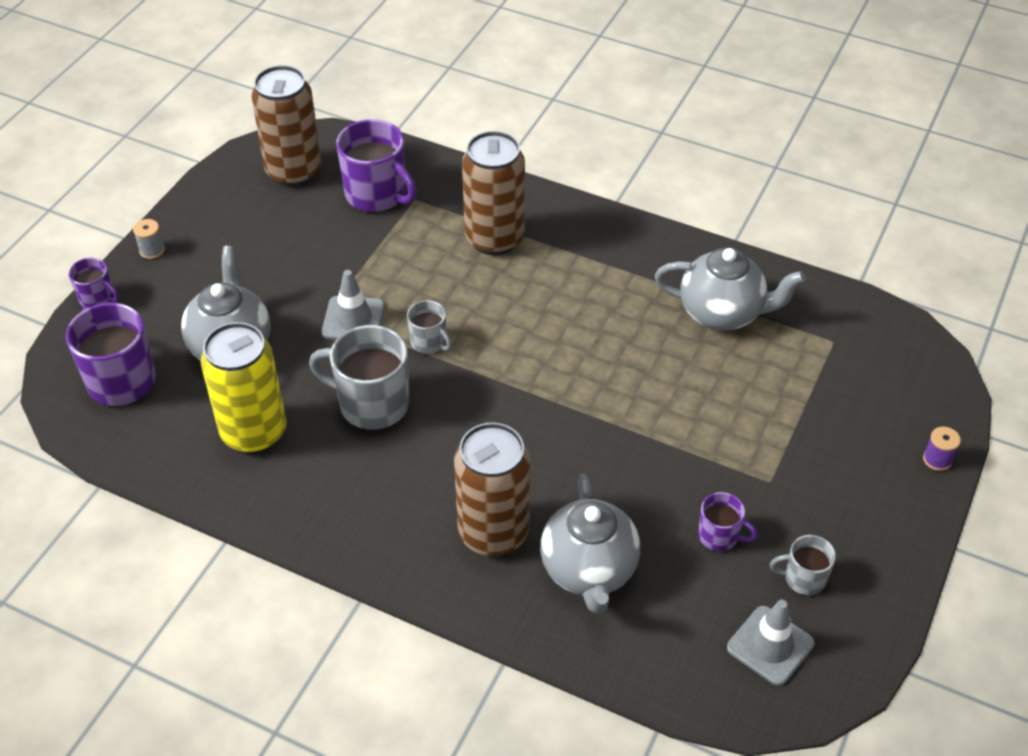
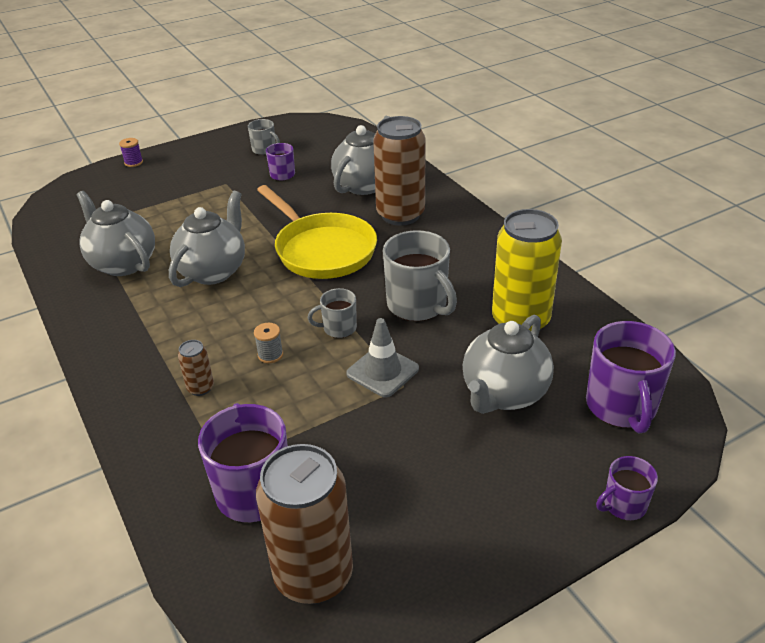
camera: 145 degrees left, 10 degrees down
(98, 299) = (623, 505): purple mug -> purple mug turned 90 degrees counterclockwise
(152, 250) = (540, 541): grey spool -> grey spool (270, 355)
(429, 342) = (338, 328): grey mug -> grey mug turned 90 degrees counterclockwise
(494, 239) = (200, 388): brown can -> brown can, size x0.43
(536, 429) = (322, 250): none -> yellow pan
(620, 347) = (213, 271): none -> grey teapot
(770, 645) = (311, 138): grey traffic cone -> none

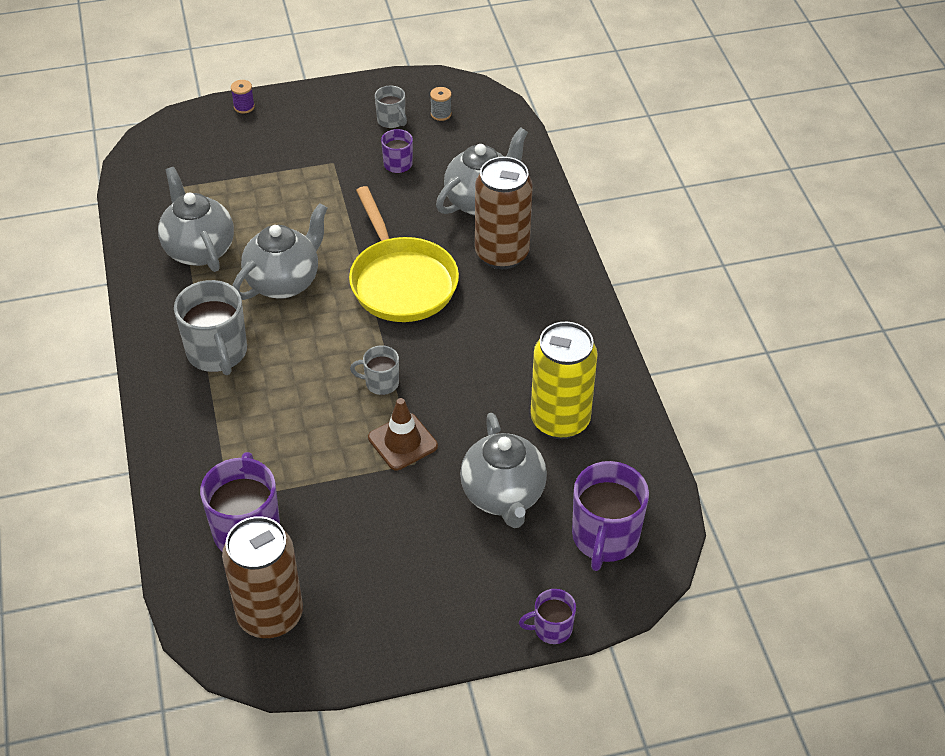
camera: 15 degrees right, 10 degrees up
(200, 388) = (232, 416): brown can -> none
(270, 355) = (306, 396): grey spool -> grey spool (441, 114)
(382, 371) = (402, 442): grey traffic cone -> brown traffic cone
(418, 305) = (468, 376): grey mug -> grey mug (217, 353)
(504, 394) = (503, 495): grey teapot -> grey teapot turned 60 degrees counterclockwise

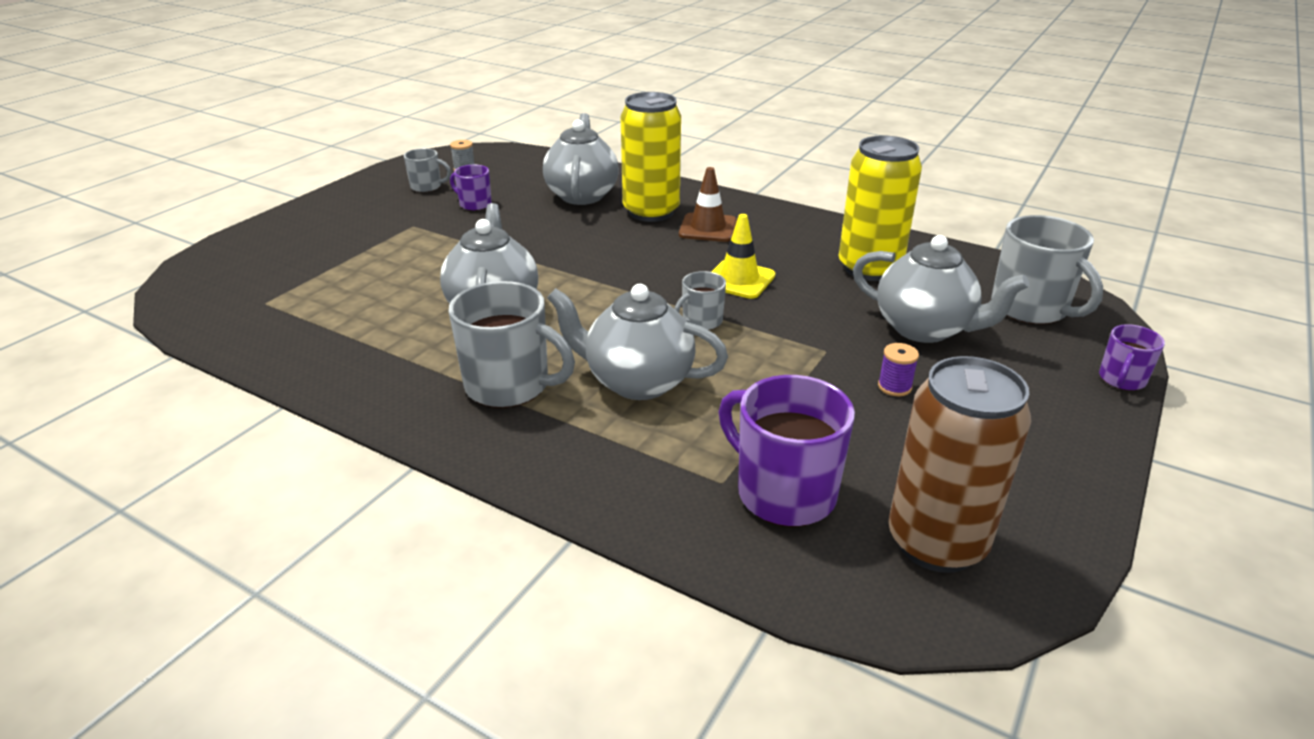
camera: 45 degrees left, 15 degrees down
(199, 249) = (362, 329): grey teapot -> grey teapot (637, 382)
(244, 107) = (261, 230): purple spool -> purple spool (894, 387)
(401, 281) = (601, 259): yellow pan -> none
(402, 442) = (790, 345): brown traffic cone -> brown traffic cone (708, 228)
(458, 365) = (739, 280): none -> yellow traffic cone
(502, 254) = (651, 212): brown can -> yellow can
(604, 538) = (1031, 308): purple mug -> grey mug

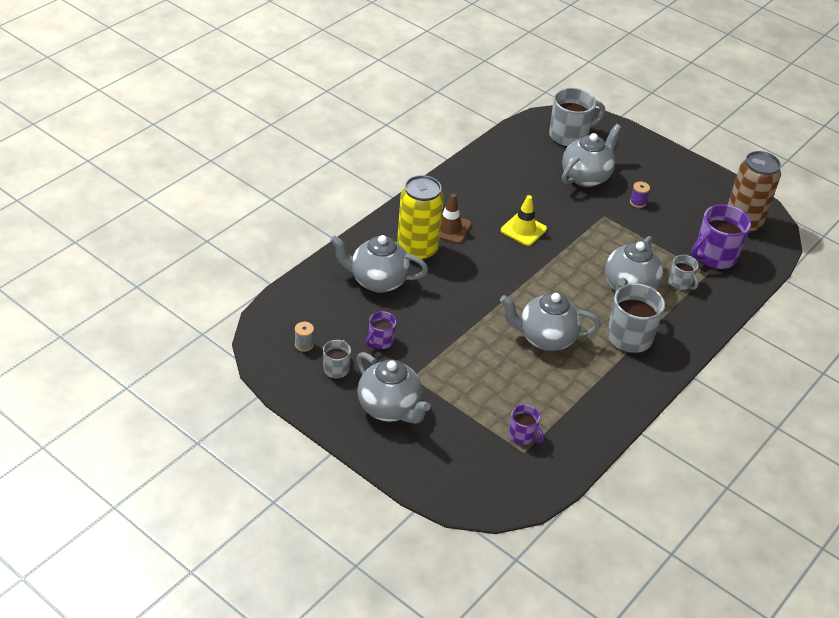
camera: 85 degrees left, 10 degrees up
(360, 217) = (389, 408): none -> grey teapot
(701, 321) = (570, 254): grey mug -> grey mug (680, 283)
(869, 268) = (517, 176): yellow can -> none
(1121, 380) = (635, 134): purple mug -> purple mug (522, 435)

